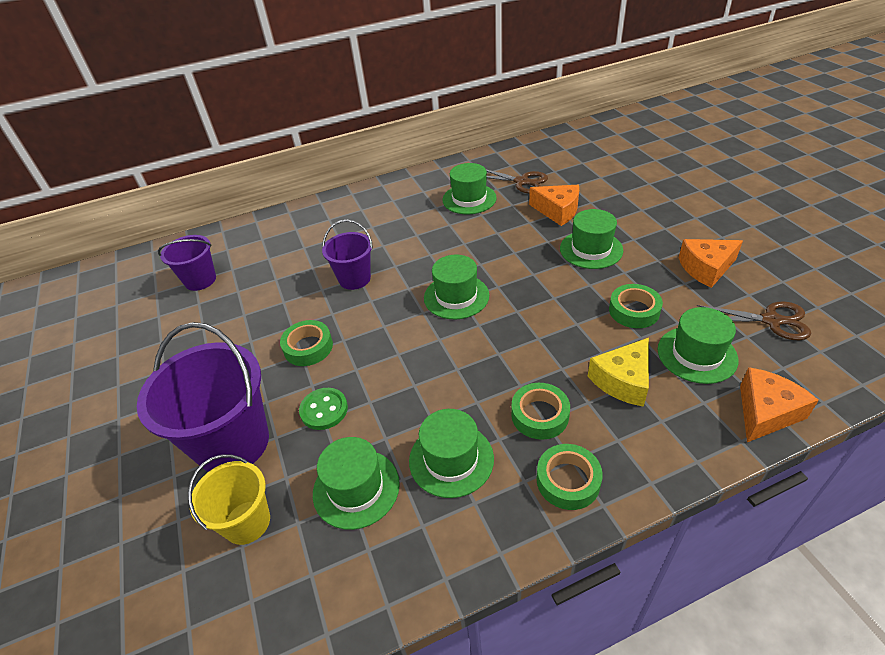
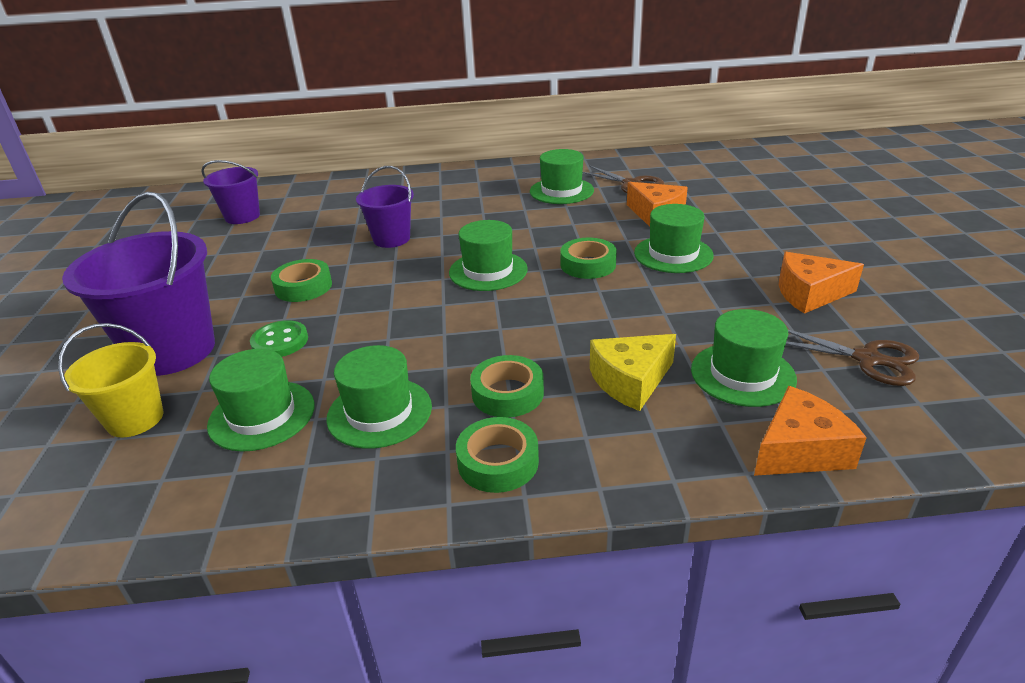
camera: 15 degrees right, 10 degrees down
(634, 311) = (688, 318): green tape -> green tape (588, 265)

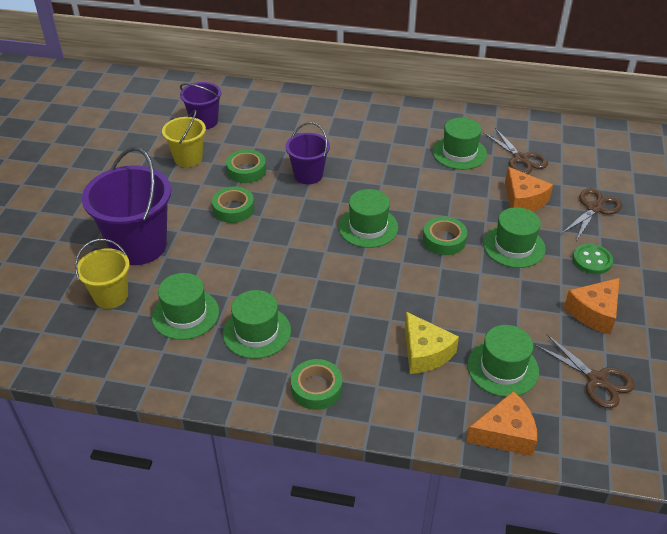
camera: 15 degrees right, 10 degrees up
(228, 251) = (188, 158): none -> yellow bucket
(280, 341) = (208, 256): green button -> green button (592, 260)
(507, 393) = (341, 340): green tape -> green tape (246, 170)
(630, 381) = (425, 352): yellow cheese -> yellow cheese turned 105 degrees counterclockwise
(738, 207) = (594, 208): none -> brown scissors
(809, 294) = (594, 312): orange cheese -> orange cheese turned 60 degrees counterclockwise

